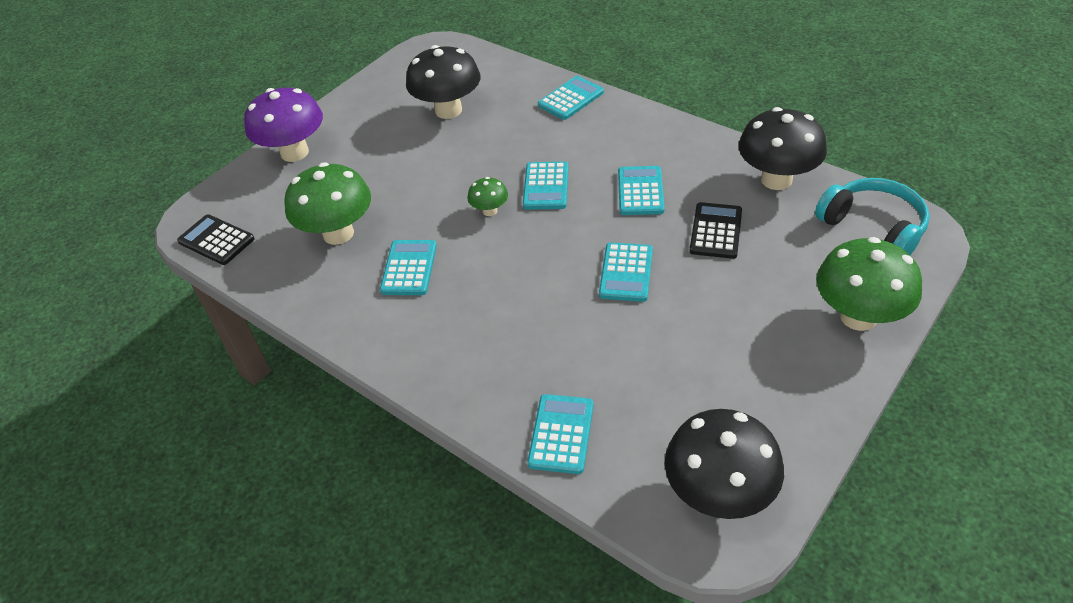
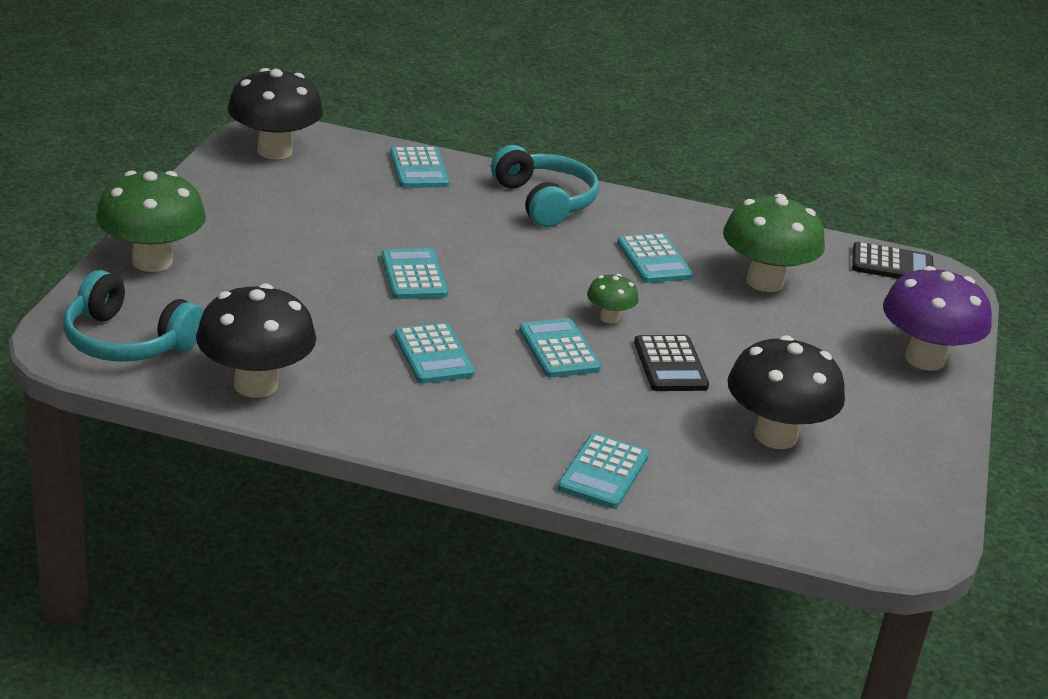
camera: 150 degrees right, 15 degrees down
(456, 360) = (544, 201): none -> turquoise headphones
(716, 231) = (323, 321): black calculator -> black calculator (670, 365)

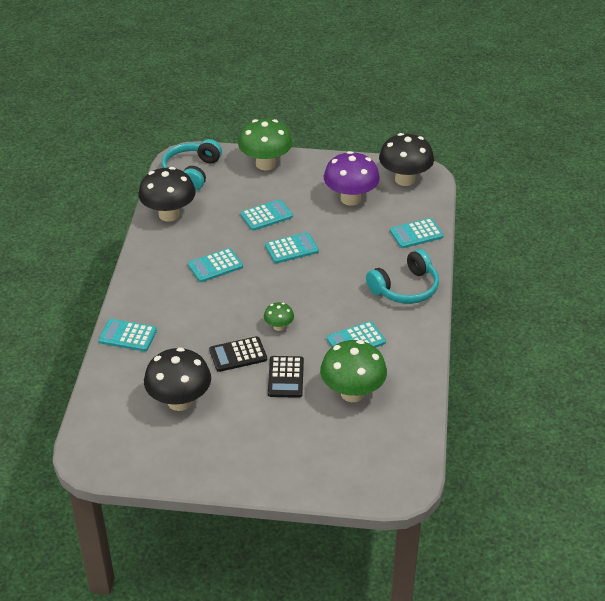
camera: 85 degrees right, 10 degrees up
(559, 349) = (237, 310): turquoise calculator -> turquoise calculator (266, 216)
(892, 265) = (408, 459): black calculator -> black calculator (286, 377)
(924, 359) = (288, 472): purple mushroom -> purple mushroom (350, 199)

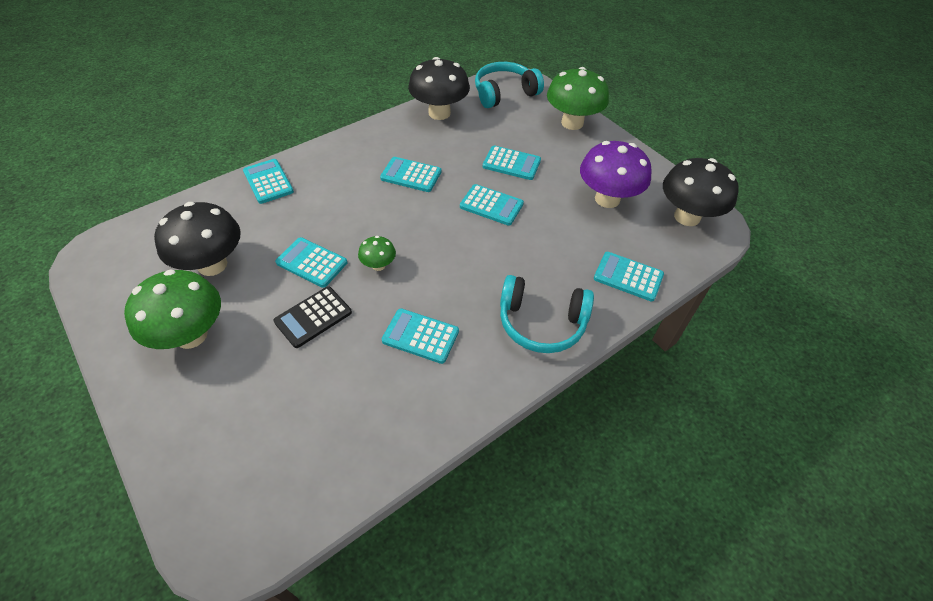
camera: 45 degrees right, 10 degrees up
(238, 355) = (311, 263): black calculator -> turquoise calculator
(352, 393) = (340, 387): green mushroom -> green mushroom (191, 335)

